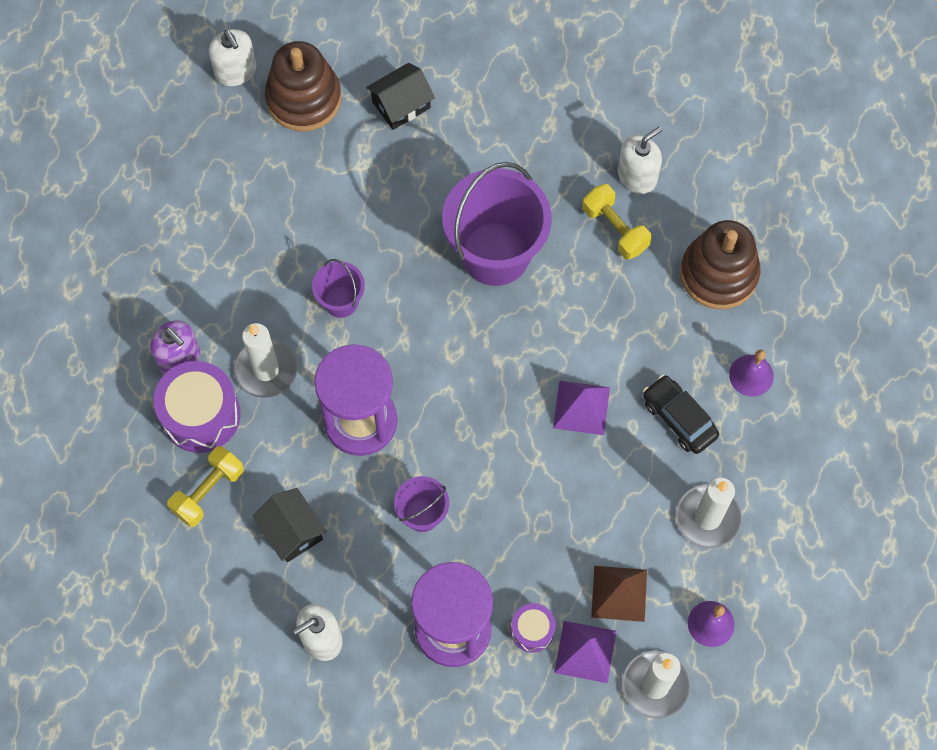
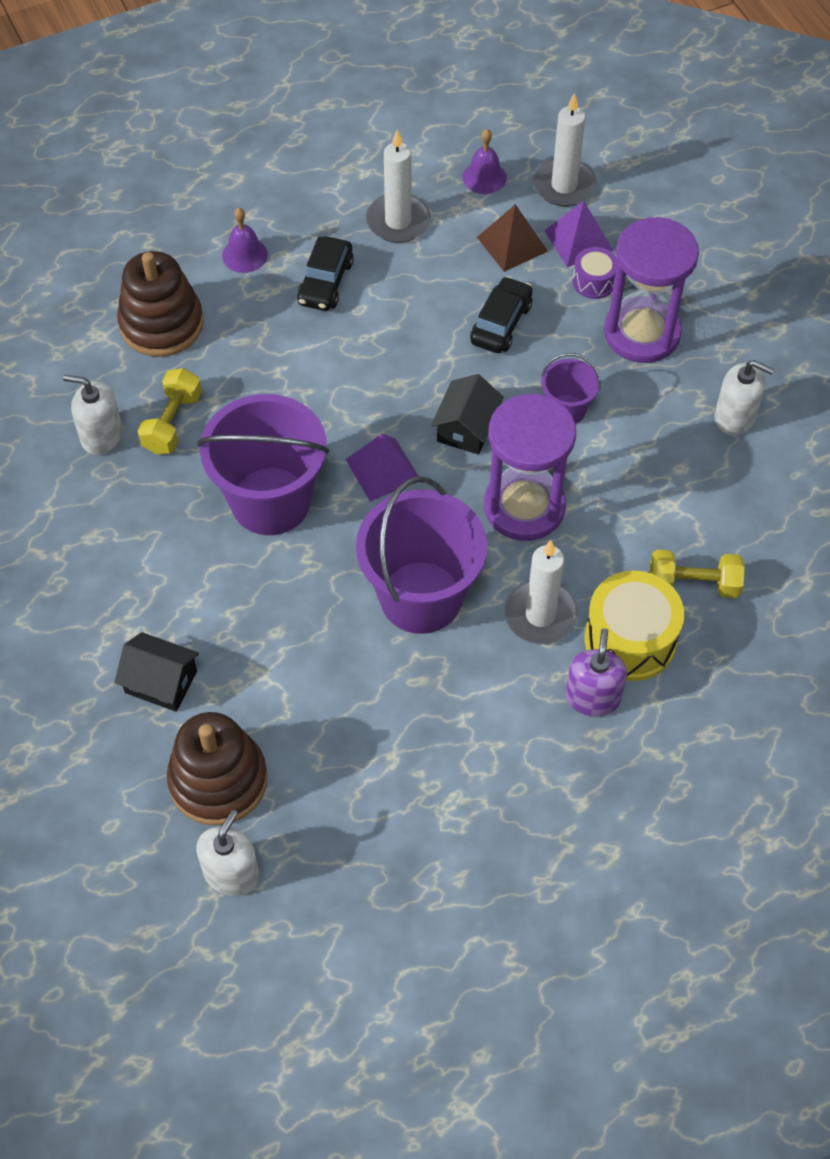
camera: 125 degrees left, 10 degrees down
(201, 415) = (630, 639): purple drum -> yellow drum
(292, 531) = (668, 496): black house -> black house (466, 428)
(341, 301) = (421, 597): purple bucket -> purple bucket, size x2.05
(542, 525) = (501, 323): none -> black car
(581, 407) = (372, 353): purple pyramid -> purple pyramid (382, 469)

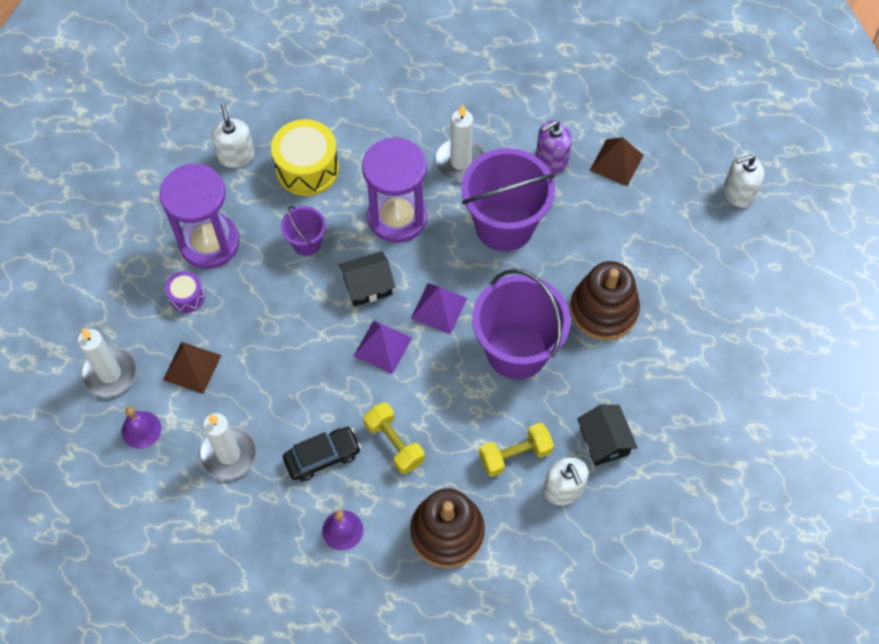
camera: 130 degrees left, 5 degrees up
(161, 682) = (679, 311): black house -> black house (604, 441)
(218, 780) = (701, 237): brown stacking toy -> brown stacking toy (603, 310)
(394, 774) = (616, 162): none -> brown pyramid
(501, 323) = (268, 325): black car -> none
(578, 240) = (156, 330): purple pyramid -> purple pyramid (382, 347)
(592, 697) = (487, 107): purple soap dispenser -> purple soap dispenser (551, 159)
(630, 639) = (436, 112): yellow drum -> yellow drum (307, 168)
(693, 584) = (374, 106): yellow dumbbell -> yellow dumbbell (394, 443)

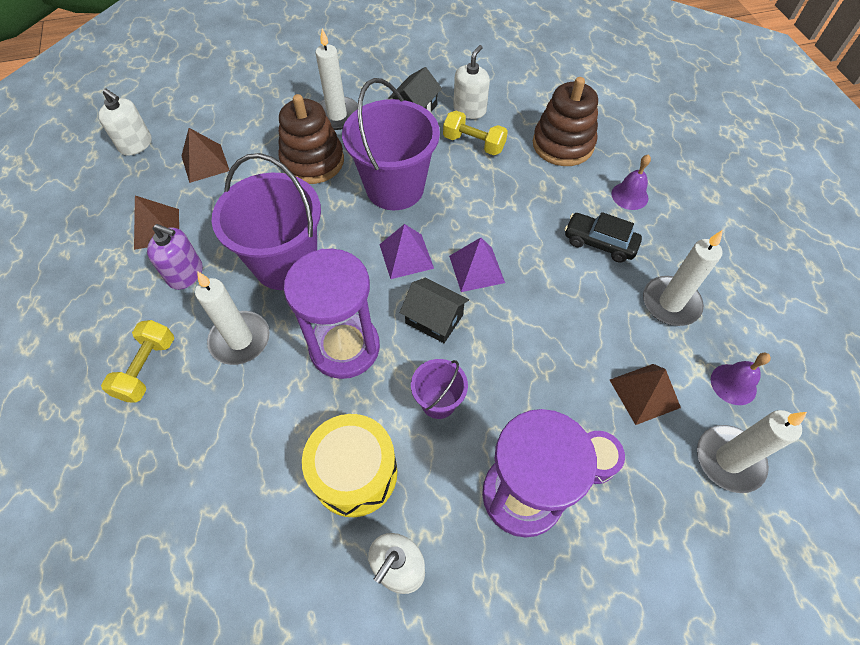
camera: 130 degrees left, 5 degrees down
(394, 443) = (540, 209): yellow dumbbell -> yellow dumbbell (147, 368)
(651, 368) = (337, 115): none -> white candle
(670, 230) = (205, 163): none -> brown pyramid

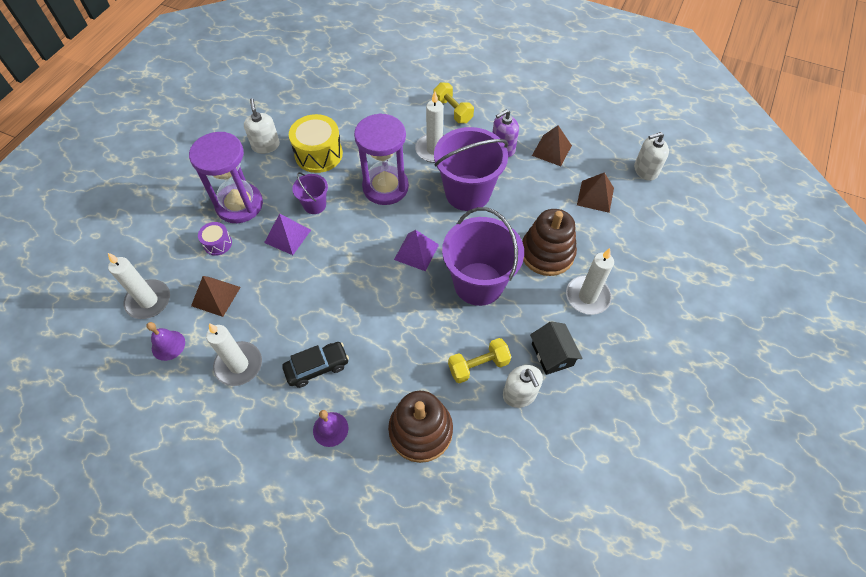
camera: 130 degrees right, 0 degrees up
(434, 319) = (361, 235): black house -> none
(476, 269) = (370, 280): purple pyramid -> purple pyramid (287, 236)

